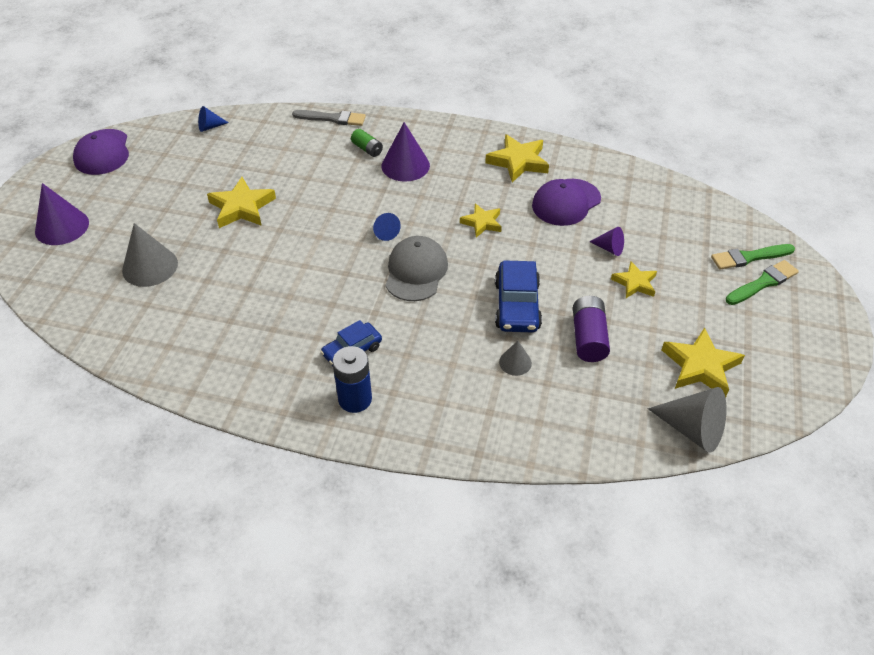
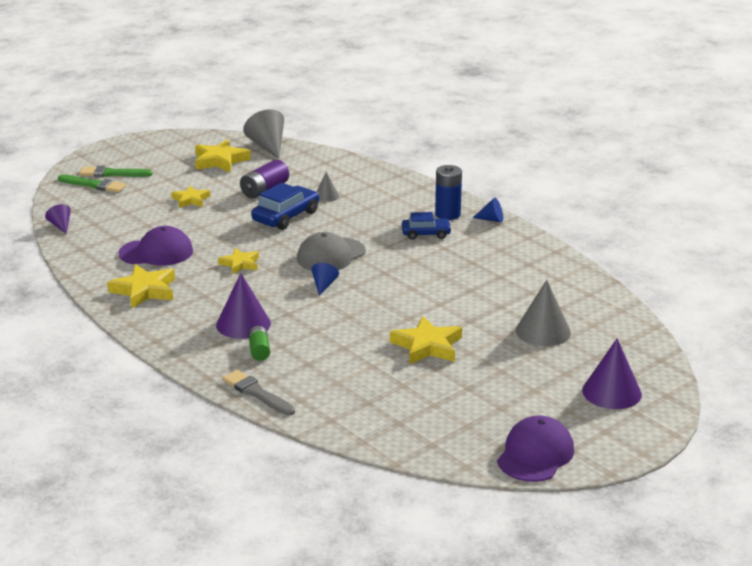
camera: 145 degrees left, 20 degrees down
(210, 127) = (395, 436): blue cone -> blue cone (491, 219)
(609, 248) = (174, 219): purple cone -> purple cone (60, 226)

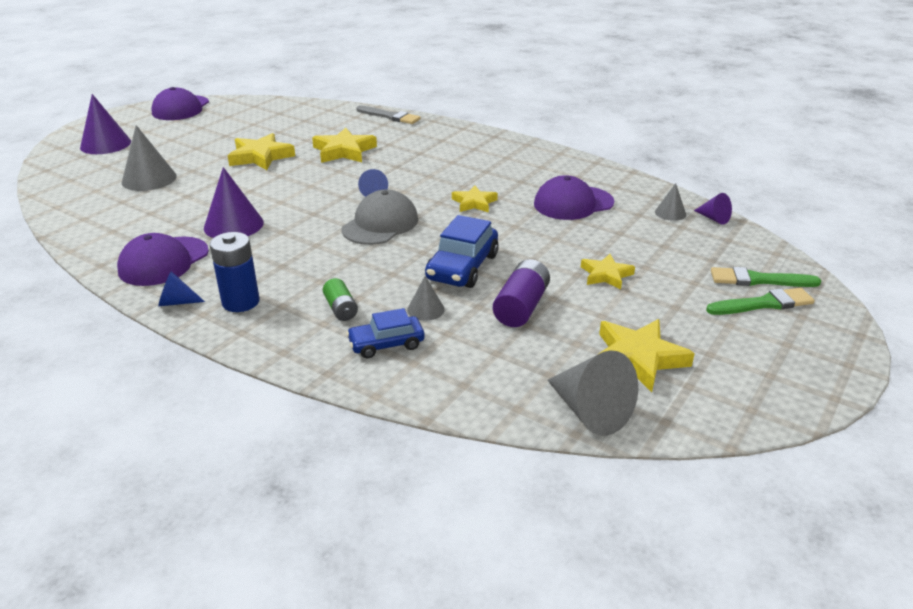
camera: 165 degrees right, 5 degrees up
(87, 234) = (670, 213): none -> grey cone
(144, 290) = (544, 168): yellow star -> yellow star (344, 151)
(243, 324) = (431, 154): purple cone -> purple cone (233, 225)
(259, 350) = (404, 139): green battery -> green battery (341, 309)
(426, 234) = (270, 267): blue car -> blue car (386, 344)
(507, 248) = (163, 261): none -> purple cap

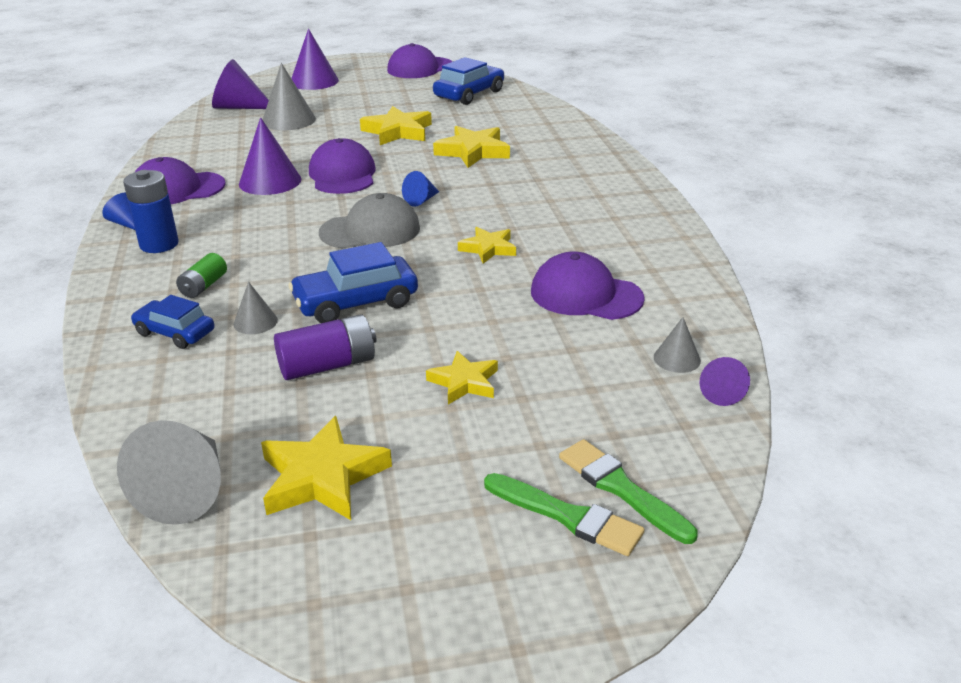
camera: 45 degrees right, 0 degrees up
(76, 185) = (238, 107): none -> purple cone
(261, 115) = (469, 94): none -> blue car
(282, 199) = (342, 175): none -> purple cap
(390, 116) = (580, 133): grey brush -> none

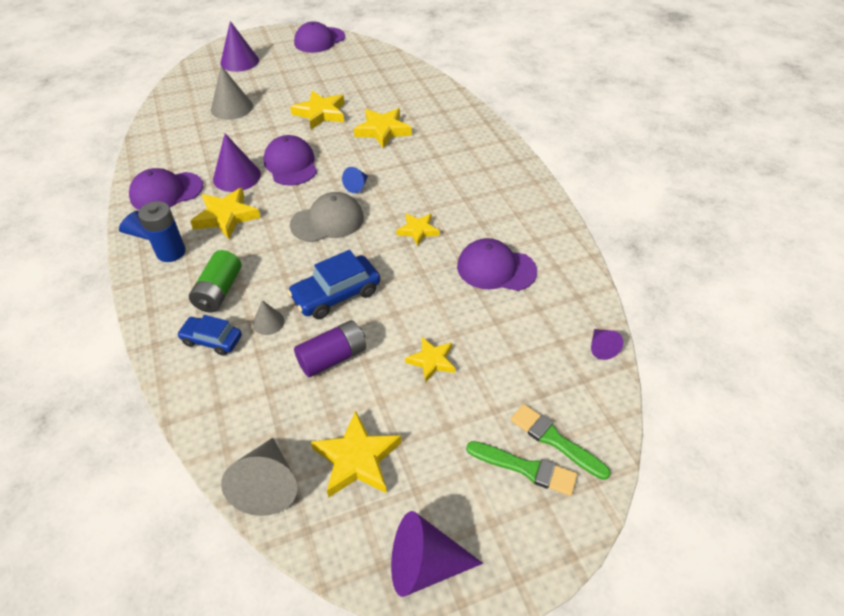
camera: 10 degrees left, 15 degrees up
(204, 286) = (219, 291): green battery -> green battery, size x1.59
(238, 107) = (187, 96): purple cone -> purple cone (424, 564)
(242, 216) = (226, 216): none -> yellow star
(469, 94) = (365, 67): blue car -> none
(677, 359) = (568, 321): grey cone -> none

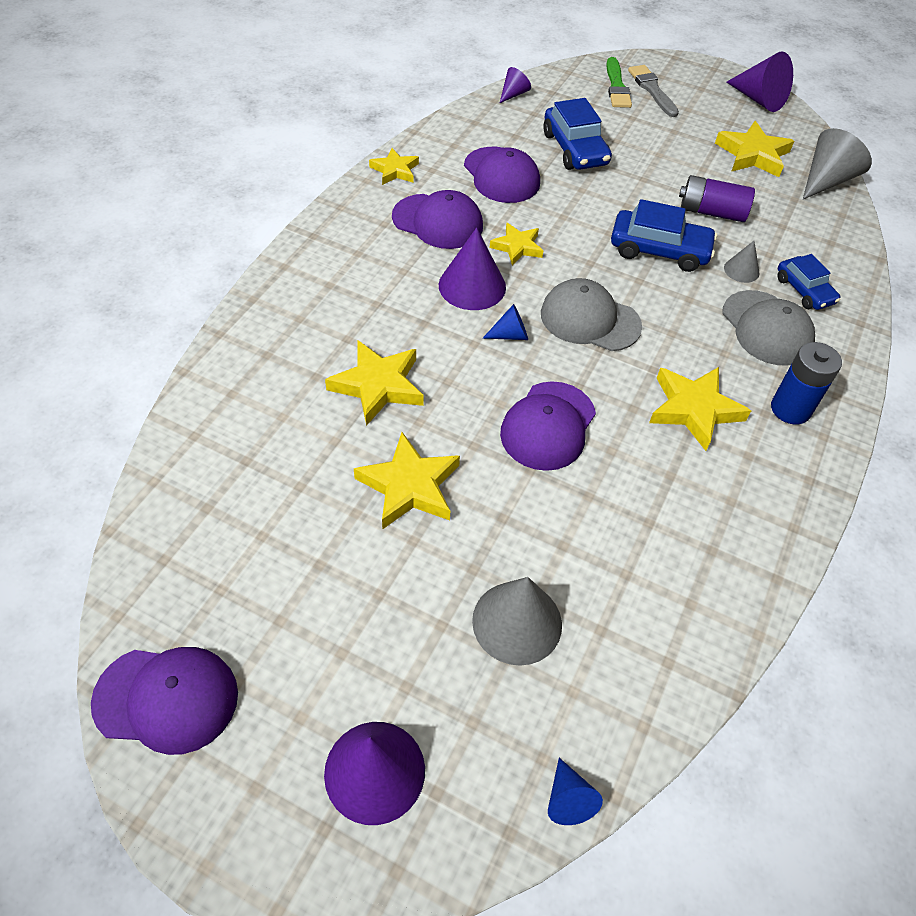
camera: 135 degrees left, 5 degrees up
(138, 233) = (816, 466): blue cone -> blue cone (568, 799)
(166, 192) = (743, 509): purple cap -> purple cap (438, 222)
(219, 291) = (767, 328): green battery -> grey cap
(237, 176) = (632, 461): purple cone -> purple cone (472, 286)
(431, 361) = (639, 162): yellow star -> yellow star (395, 170)
(487, 332) = (575, 149): none -> blue car
(525, 468) = (652, 89): green brush -> grey brush

